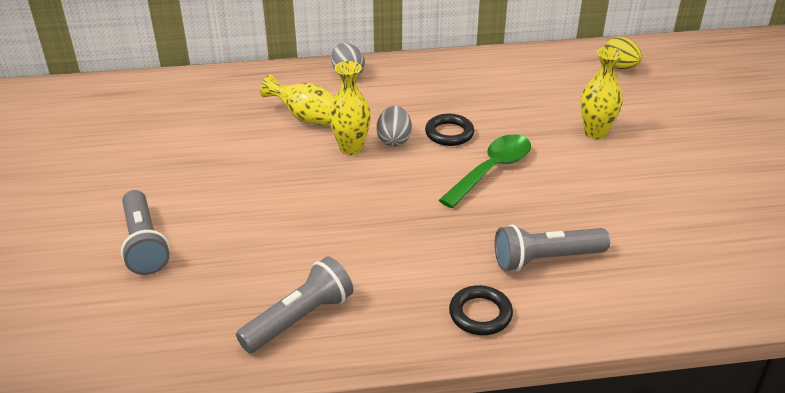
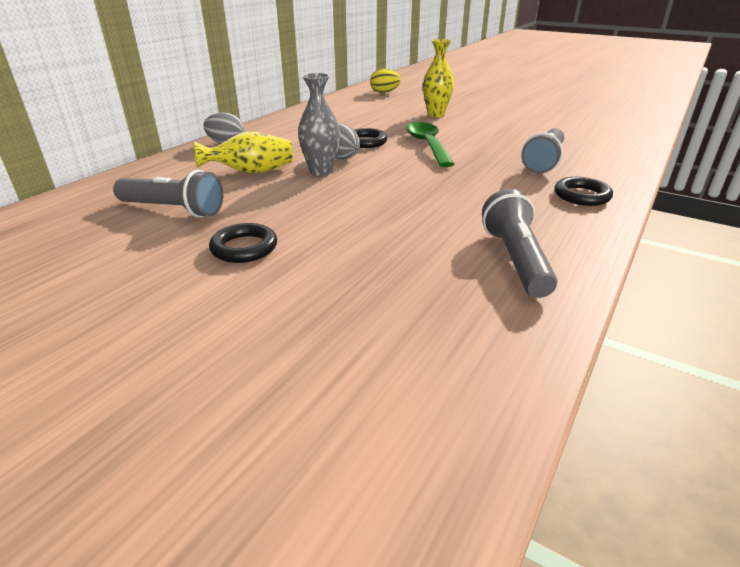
camera: 50 degrees left, 5 degrees down
(144, 244) = (288, 302): grey flashlight -> grey flashlight (173, 210)
(190, 188) = (244, 248): none -> black ring
(351, 148) = (321, 171): yellow vase -> grey vase

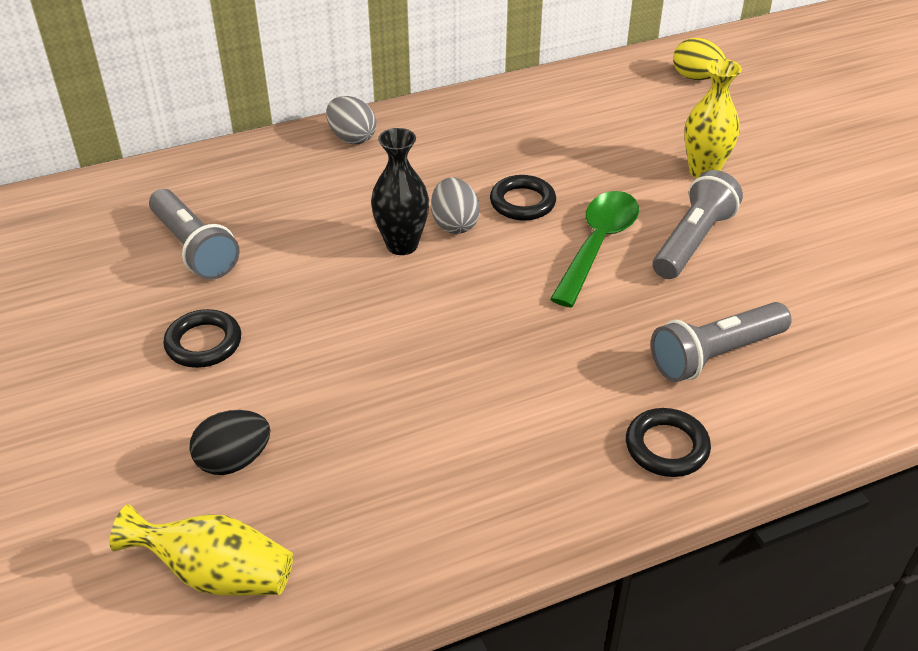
camera: 35 degrees right, 10 degrees up
(251, 172) = (326, 212): yellow vase -> yellow vase (216, 574)
(321, 171) = (402, 245): grey vase -> black vase
(354, 294) = (234, 460): none -> black egg
(515, 260) = (437, 504): grey flashlight -> grey flashlight (692, 241)

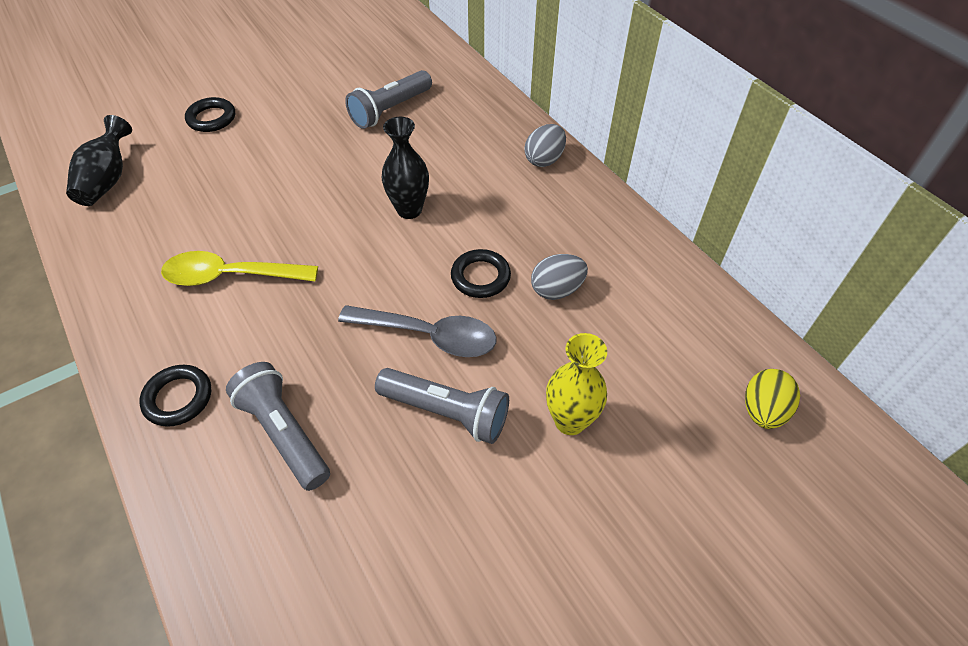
camera: 80 degrees right, 10 degrees up
(203, 343) = (296, 135): black ring -> black ring (211, 118)
(216, 574) = (108, 180): yellow vase -> black vase
(234, 460) = (192, 169): black egg -> none
(454, 224) = (441, 237): grey egg -> grey egg (556, 290)
(476, 406) = (230, 276): none -> yellow spoon
(598, 245) = (429, 336): green spoon -> grey spoon

